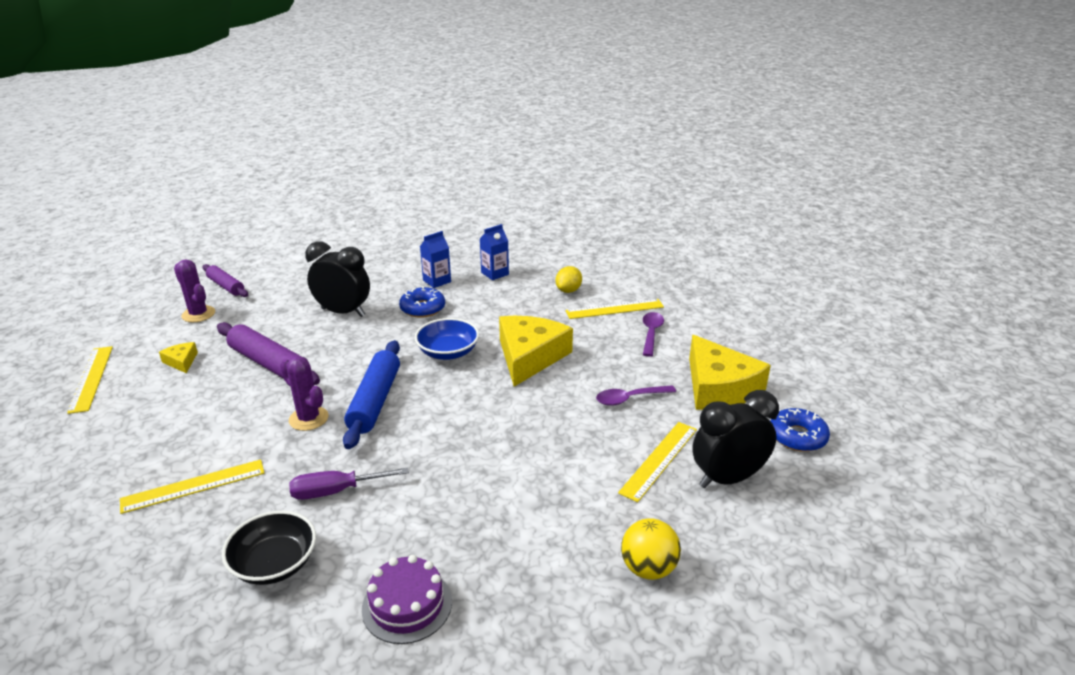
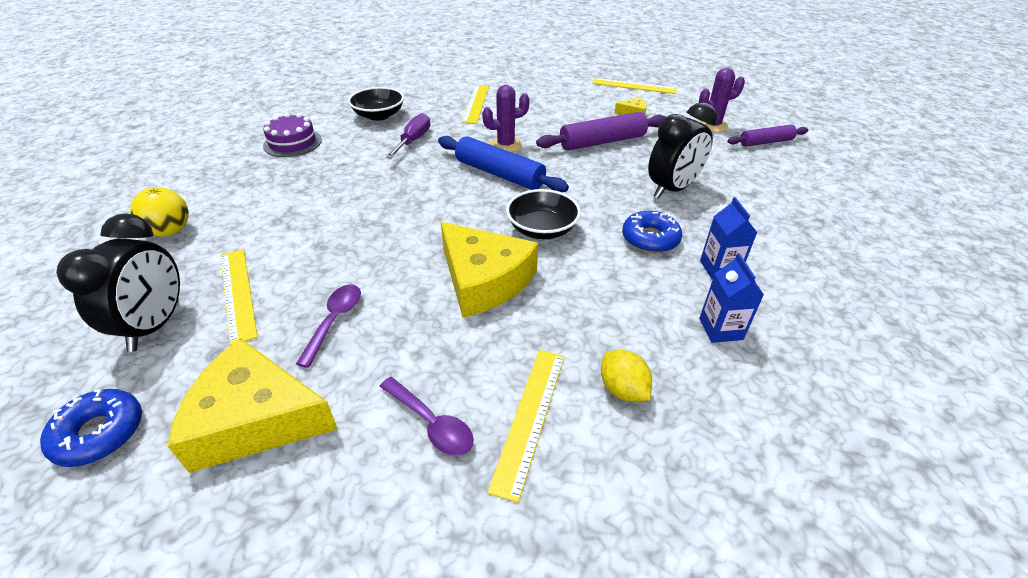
camera: 120 degrees right, 10 degrees up
(448, 352) = (542, 229): blue bowl -> black bowl

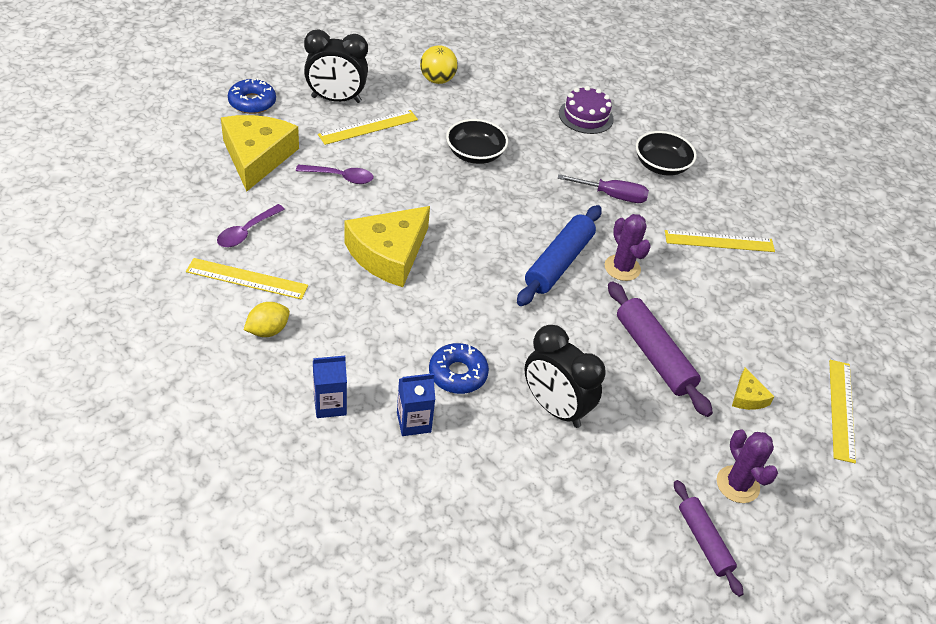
camera: 80 degrees right, 5 degrees up
(542, 229) = (464, 293): black bowl -> black bowl (475, 154)

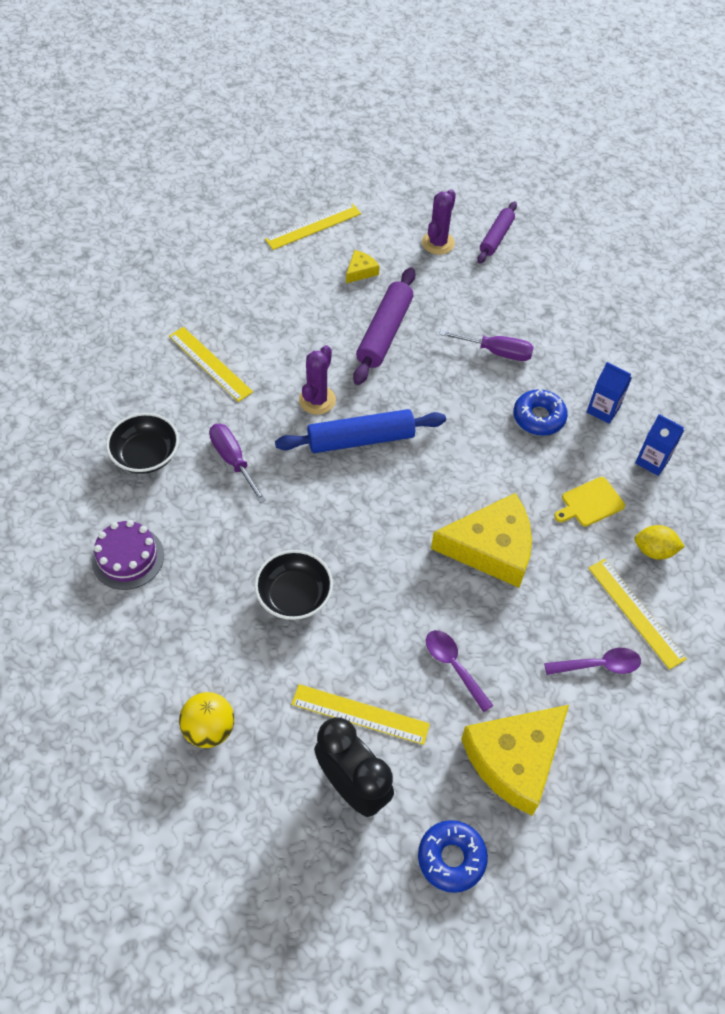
camera: 130 degrees left, 10 degrees up
(349, 333) = (590, 503): none -> yellow cutting board
(555, 408) = (496, 352): black clock -> purple screwdriver

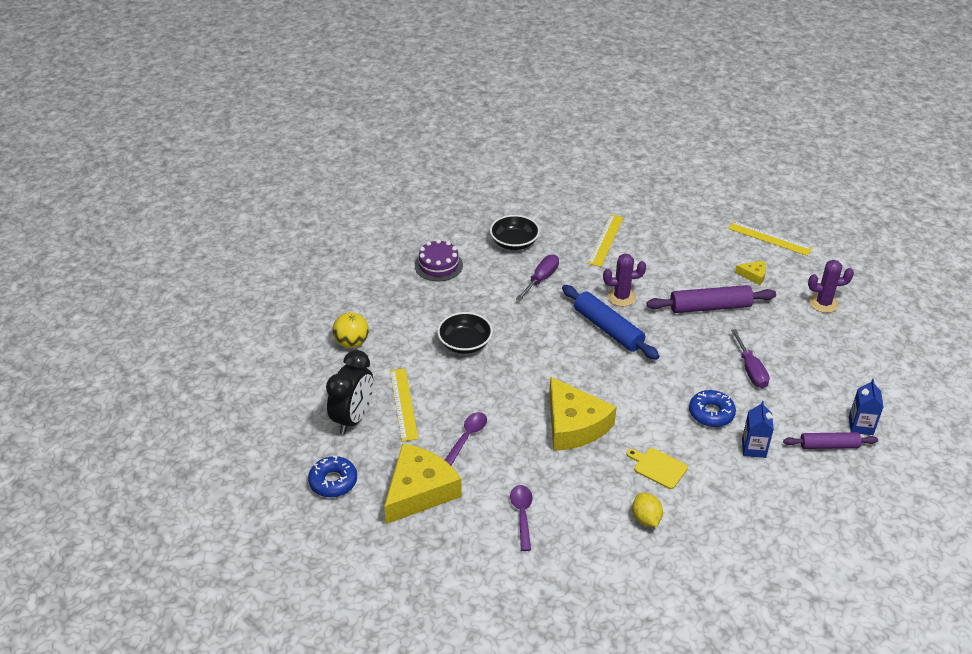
camera: 65 degrees right, 15 degrees down
(496, 237) = (864, 332): purple rolling pin -> purple rolling pin (828, 445)
(514, 759) = (419, 491): yellow cheese -> yellow cheese turned 105 degrees clockwise
(599, 665) = (522, 514): purple spoon -> purple spoon turned 150 degrees counterclockwise
(636, 612) = (582, 523): yellow ruler -> none
(652, 461) = (730, 493): blue carton -> blue carton (860, 426)

